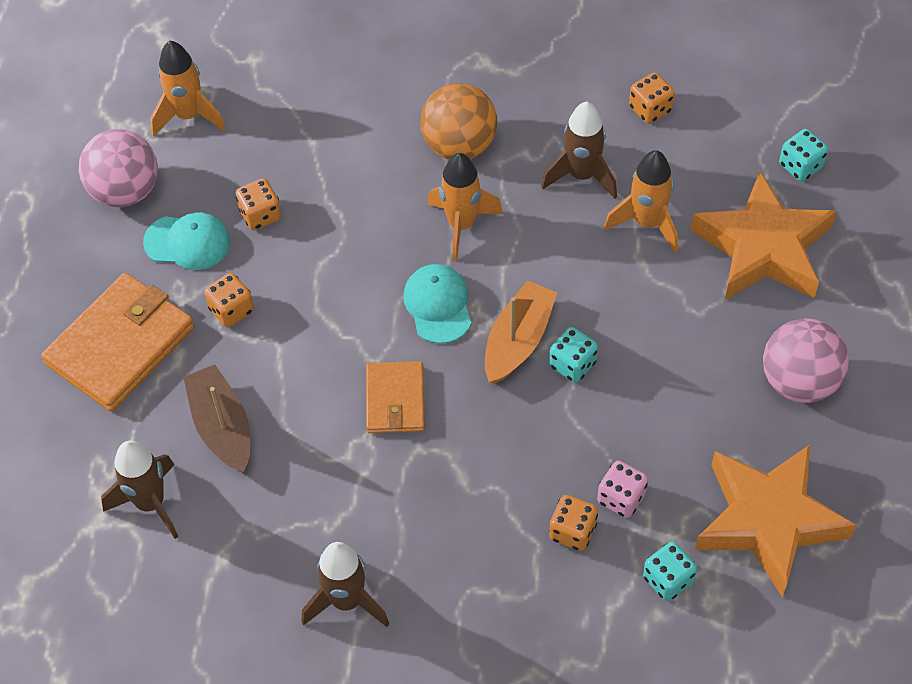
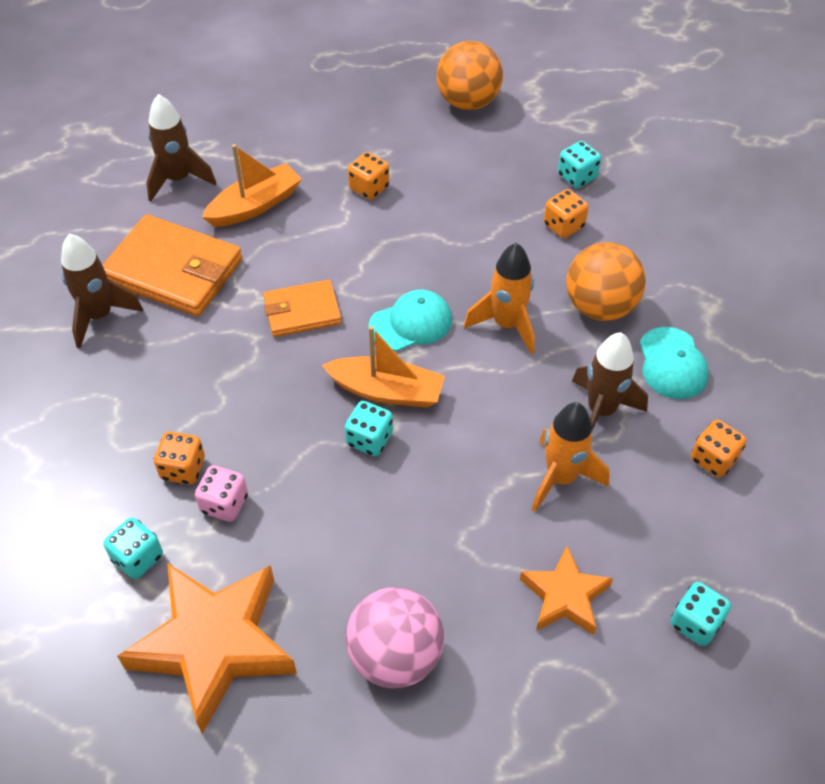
camera: 75 degrees right, 5 degrees down
(120, 345) = (319, 132): orange wallet -> orange wallet (173, 270)
(125, 191) = (468, 102): pink ball -> orange ball
(187, 242) = (429, 148): turquoise cap -> turquoise cap (672, 363)
(188, 116) = (558, 121): orange rocket -> none
(222, 426) = (255, 205): brown boat -> orange boat
(260, 215) = (471, 186): orange dice -> orange dice (563, 226)
(279, 120) = (577, 177): none -> turquoise dice
(763, 248) = (564, 596): orange star -> orange star, size x0.55

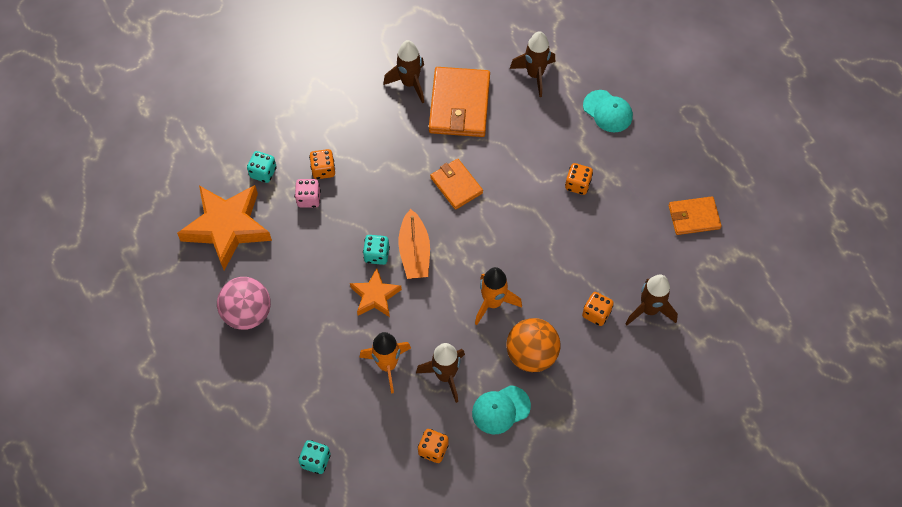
camera: 70 degrees right, 10 degrees up
(255, 205) = (532, 126): orange boat -> none
(411, 323) = (471, 248): turquoise cap -> turquoise cap (607, 111)
(468, 102) = (693, 217): orange ball -> orange wallet
(564, 596) = (310, 387): orange star -> orange star (375, 296)
(577, 177) = (649, 310): turquoise dice -> brown rocket

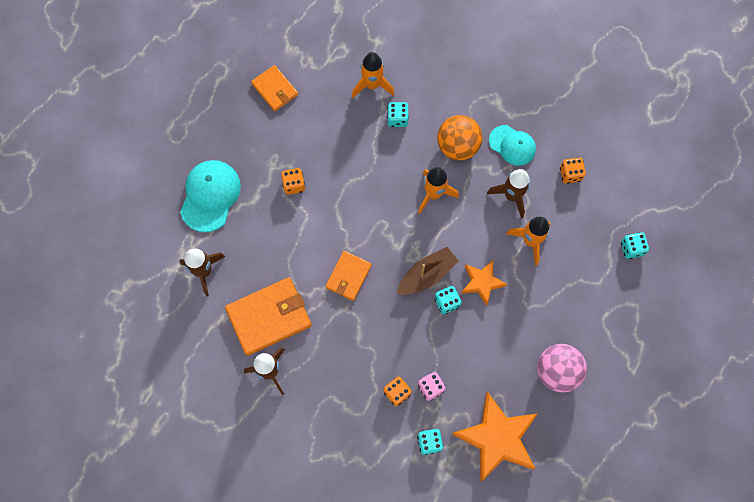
camera: 120 degrees left, 10 degrees up
(414, 252) = (427, 275): orange boat -> brown boat
(596, 313) = (397, 119): orange dice -> turquoise dice
(607, 111) = (210, 196): turquoise cap -> turquoise cap, size x1.51
(649, 310) = (372, 85): brown rocket -> orange rocket

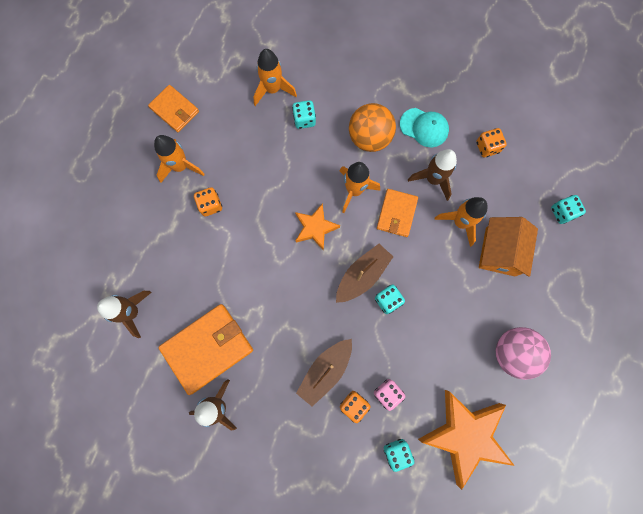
camera: 10 degrees left, 5 degrees up
(210, 196) = (125, 231): turquoise cap -> none
(271, 144) = (180, 166): none -> orange rocket
(348, 276) = (282, 291): orange wallet -> orange wallet (397, 214)
(376, 357) = (325, 371): none -> brown boat
(482, 282) = (419, 273): orange star -> orange star (315, 228)
(563, 275) = (500, 251): none -> orange house

